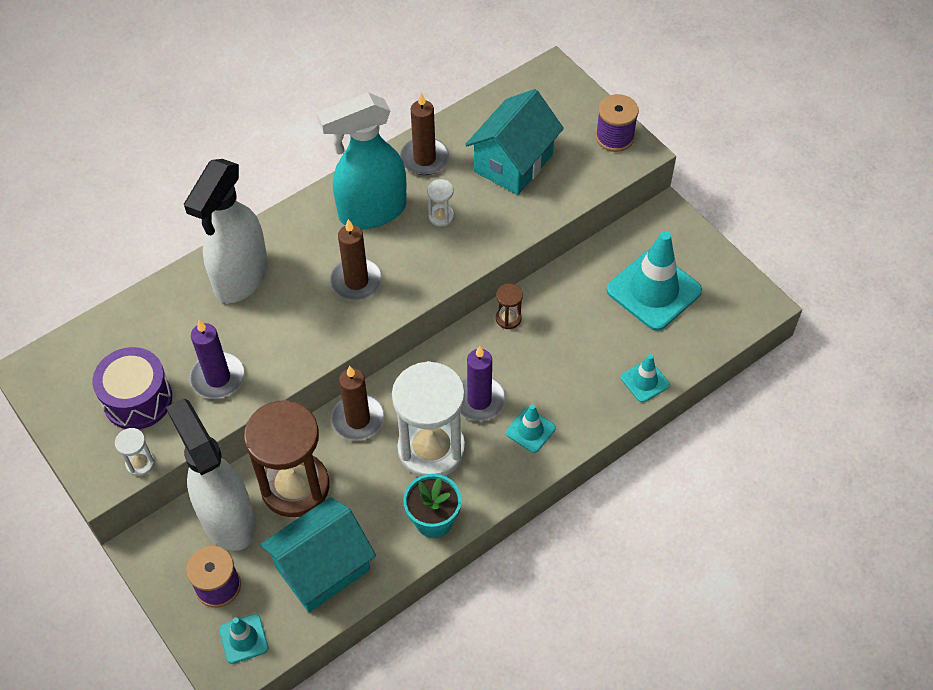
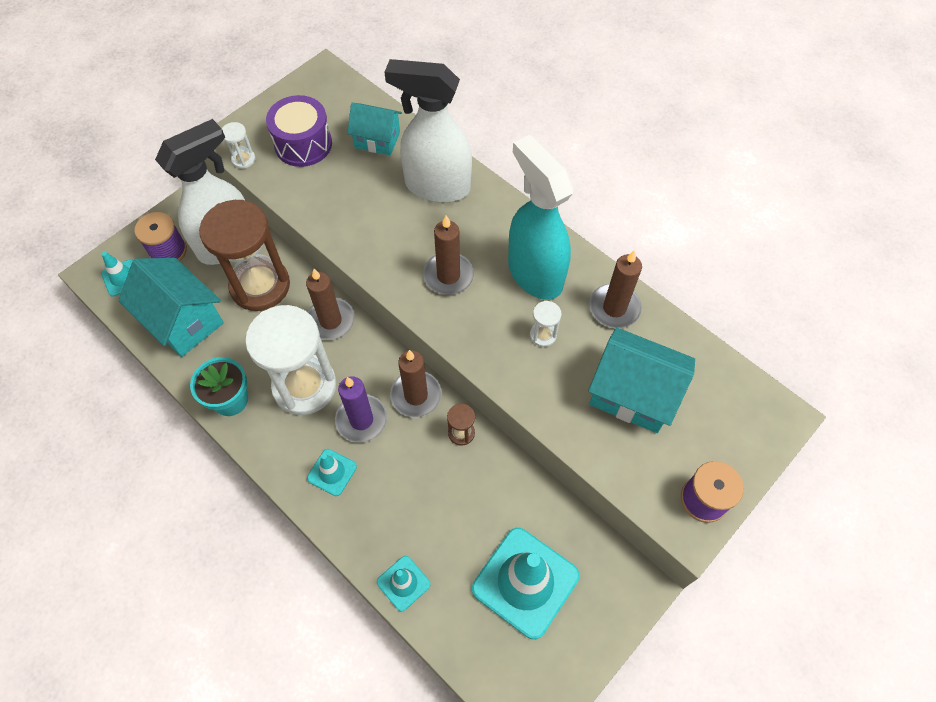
camera: 80 degrees right, 5 degrees up
(157, 325) = (377, 140): none -> turquoise house
(218, 378) = (329, 192): purple candle -> none
(461, 351) = (416, 395): none -> brown candle

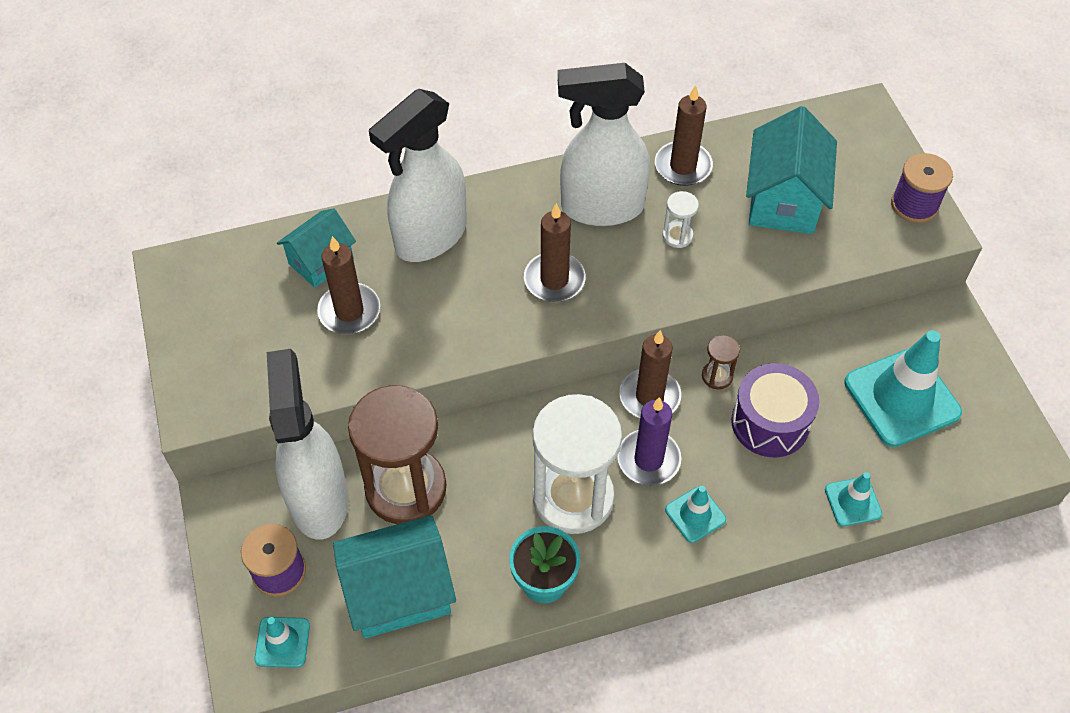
camera: 60 degrees left, 5 degrees down
(243, 159) = (242, 406): white hourglass -> none
(303, 144) = (268, 335): purple drum -> purple drum (770, 422)
(330, 320) = (503, 436): brown candle -> brown candle (349, 311)
(534, 273) = (601, 207): turquoise spray bottle -> white spray bottle
(633, 394) = (783, 200): turquoise house -> turquoise house turned 45 degrees counterclockwise

